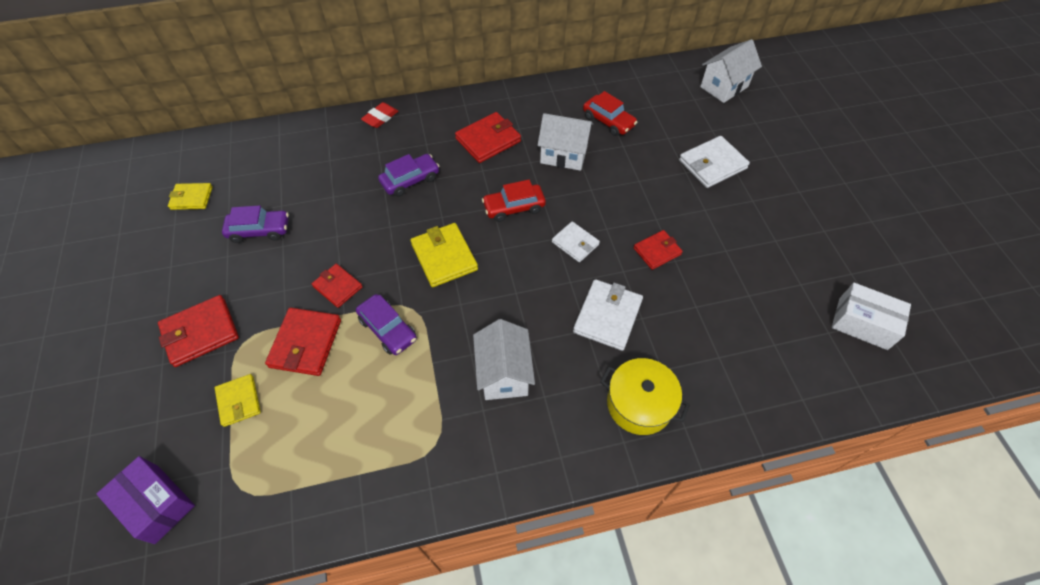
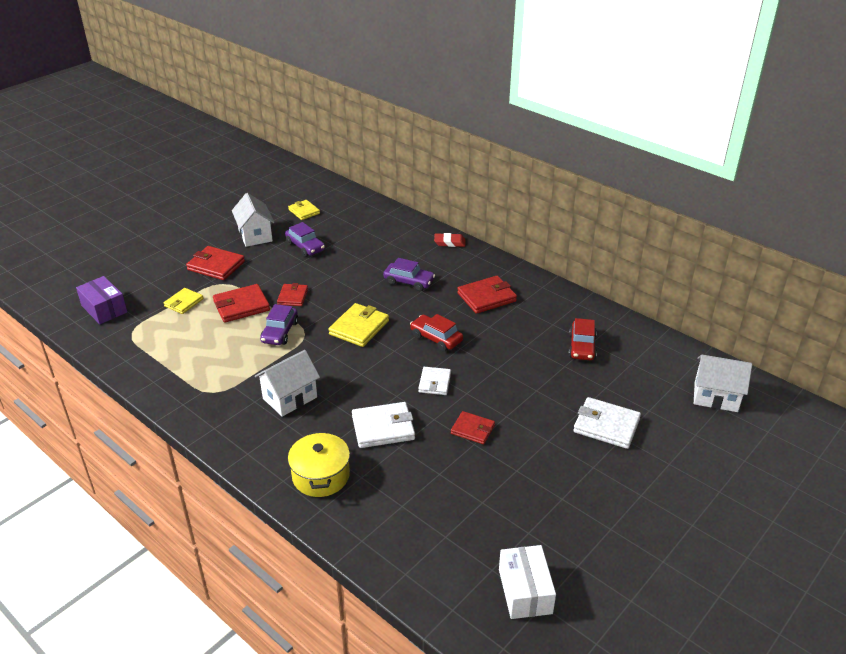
camera: 55 degrees right, 20 degrees down
(156, 504) = (104, 309): purple box -> purple box turned 45 degrees counterclockwise
(488, 140) = (486, 297): red wallet -> red wallet turned 45 degrees counterclockwise
(563, 155) = (516, 339): white house -> white house (255, 235)

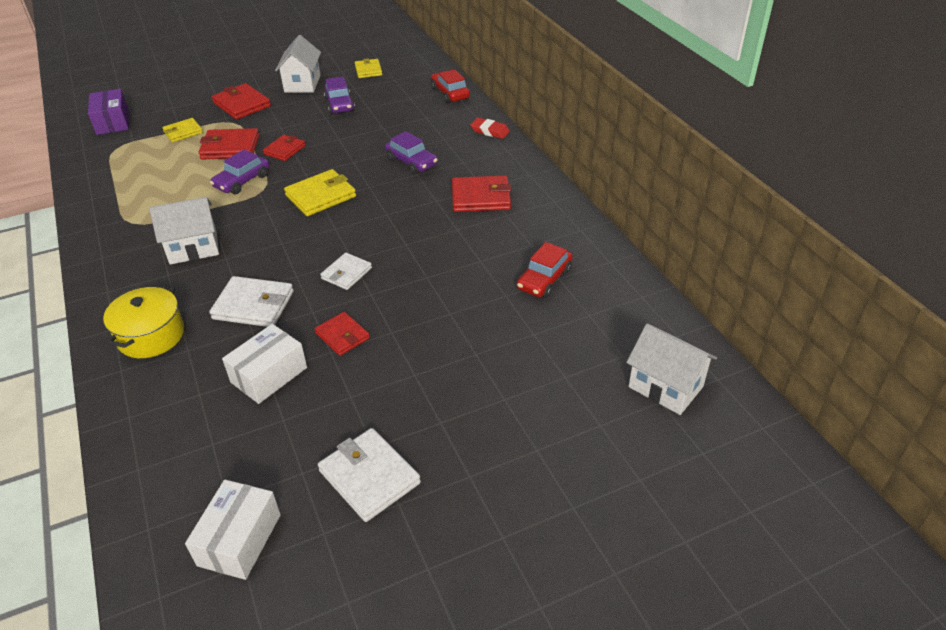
camera: 25 degrees right, 5 degrees up
(436, 338) = (389, 227): red car -> red car (450, 93)
(443, 474) = (269, 375): none -> white box
(606, 425) = (496, 379): white wallet -> white wallet (369, 477)

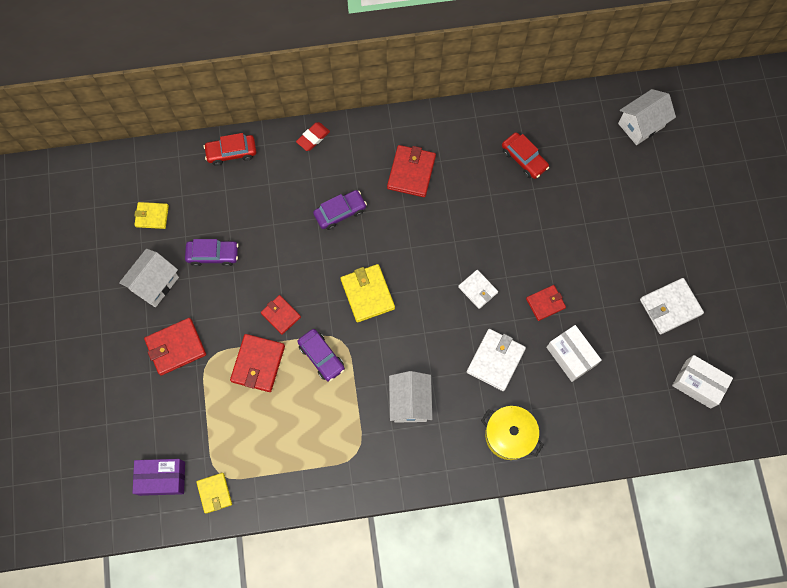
camera: 75 degrees left, 30 degrees up
(183, 132) = (211, 407): yellow wallet -> yellow wallet (214, 493)
(302, 84) = (155, 284): white house -> white house turned 75 degrees counterclockwise

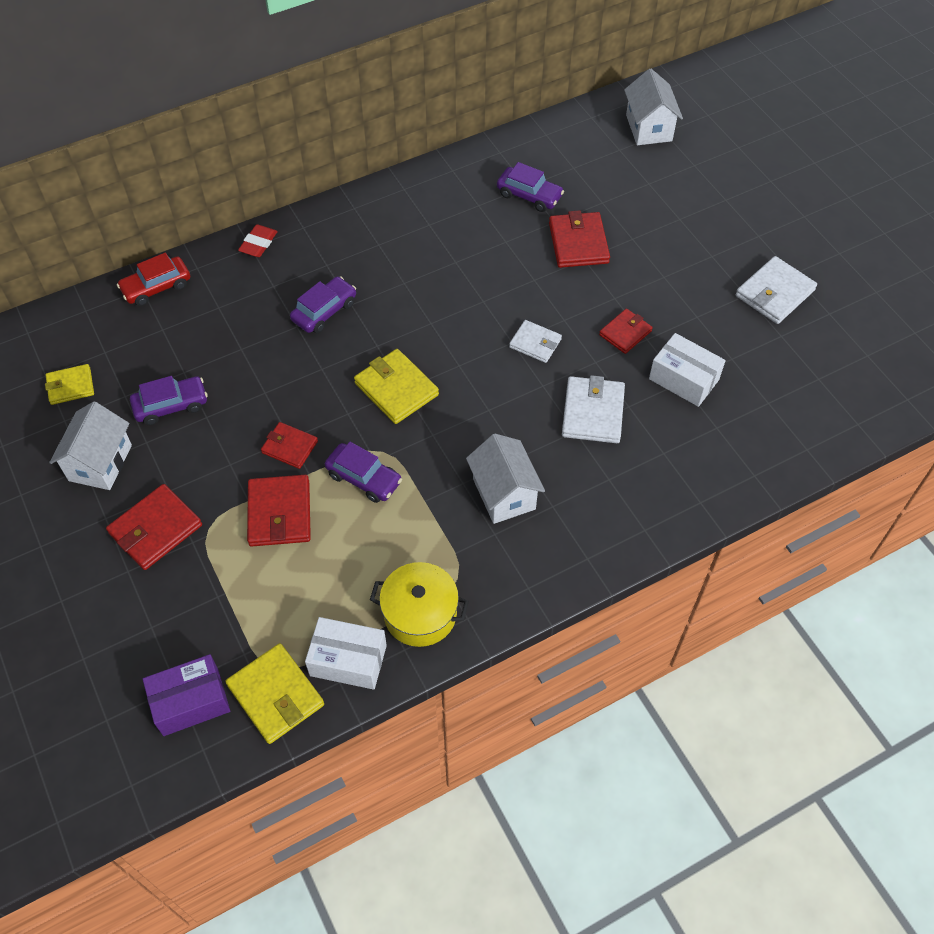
camera: 20 degrees left, 15 degrees down
(214, 493) = (276, 695): yellow wallet -> yellow wallet, size x1.56
(411, 172) = (398, 245): red wallet -> red wallet (578, 243)
(509, 435) = (650, 491): yellow pot -> yellow pot (420, 614)
(524, 159) = (529, 195): red car -> purple car
(641, 125) = (649, 128): white house -> white house turned 45 degrees counterclockwise
(698, 384) = (849, 362): white box -> white box (348, 660)

